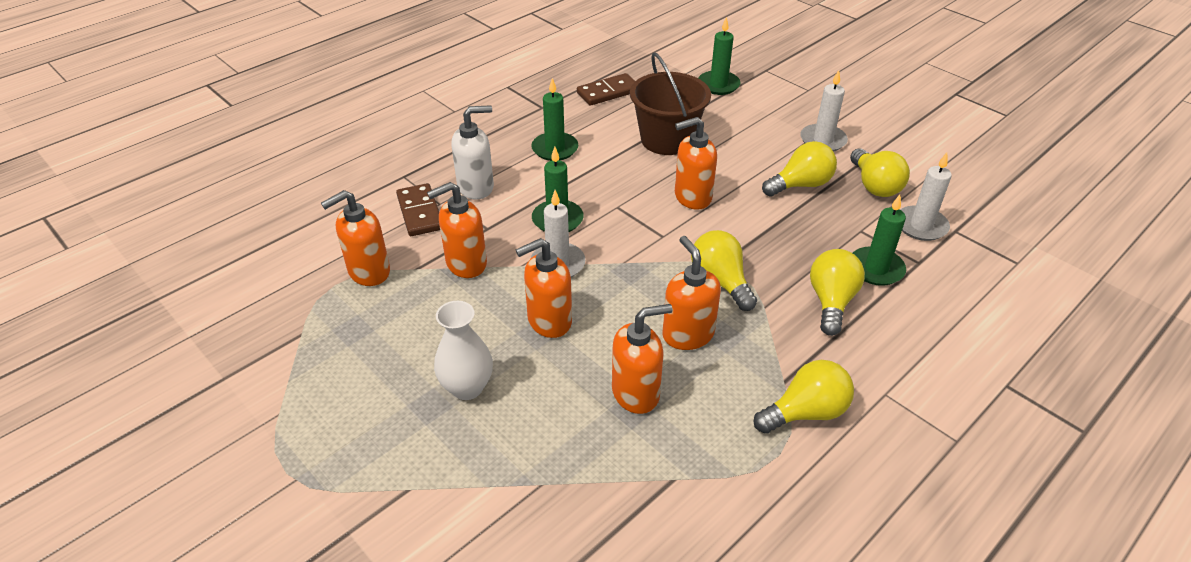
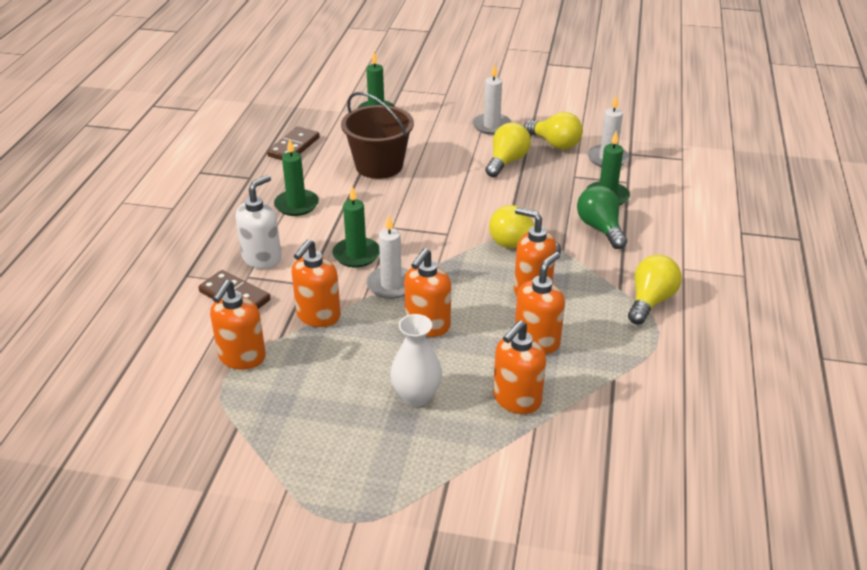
camera: 35 degrees left, 5 degrees down
(692, 197) = (440, 199): orange soap dispenser -> orange soap dispenser (516, 399)
(831, 301) = (600, 228): yellow light bulb -> green light bulb

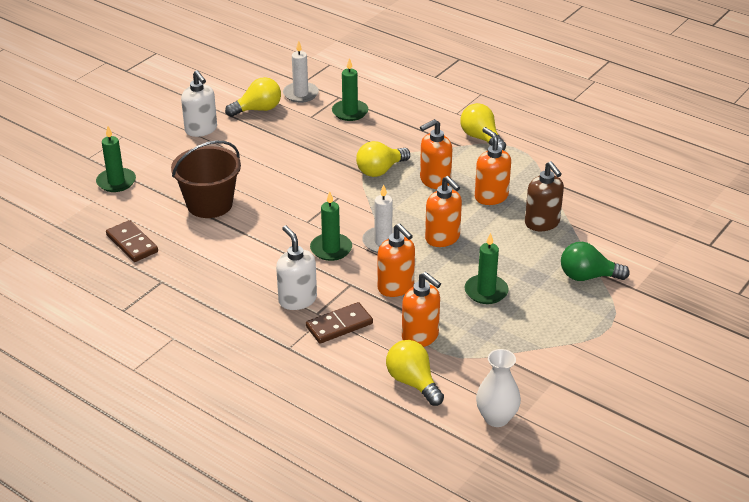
camera: 65 degrees left, 0 degrees up
(296, 205) = (232, 263): green candle -> green candle (486, 291)
(416, 396) = (514, 264): white vase -> white vase (496, 418)
(491, 126) = (201, 130): white candle -> white soap dispenser
(507, 161) = (263, 140): yellow light bulb -> yellow light bulb (413, 382)
(516, 399) = (542, 223): orange soap dispenser -> brown soap dispenser
(600, 228) = (386, 129): green light bulb -> green light bulb (587, 276)

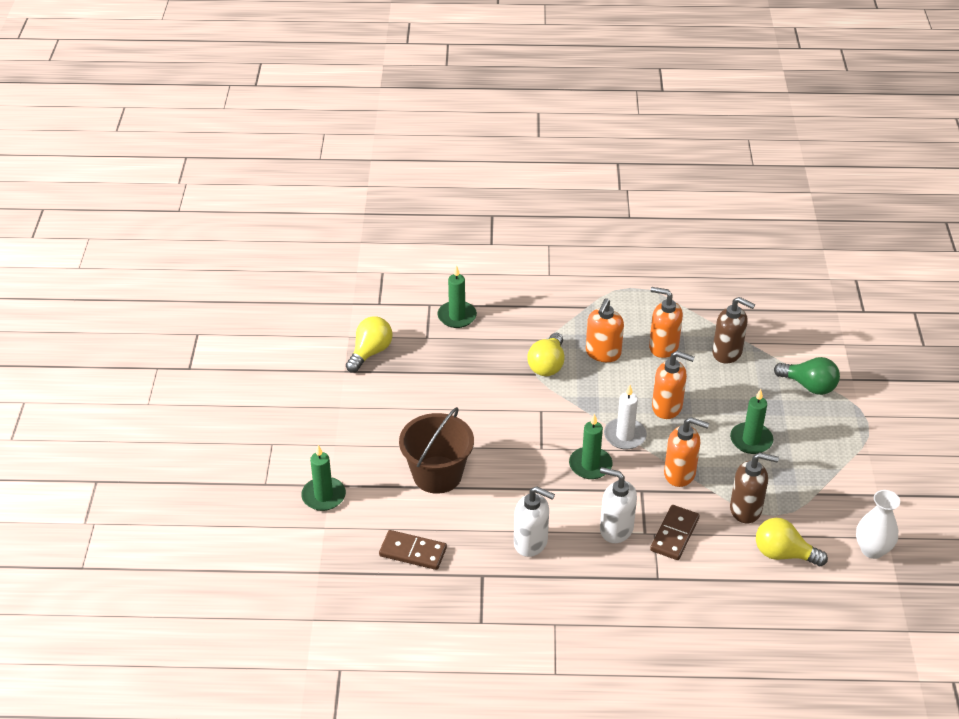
camera: 35 degrees left, 5 degrees up
(201, 130) = (341, 400): white soap dispenser -> white soap dispenser (531, 542)
(300, 94) = (391, 317): white candle -> none
(420, 336) = (746, 509): orange soap dispenser -> brown soap dispenser
(481, 138) = (596, 291): yellow light bulb -> none
(587, 276) = (809, 386): green light bulb -> green light bulb turned 120 degrees counterclockwise

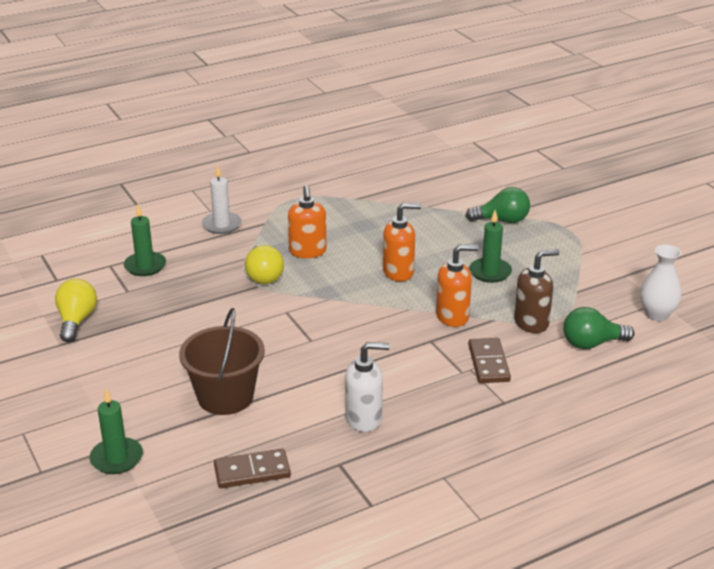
camera: 30 degrees left, 10 degrees down
(590, 465) = (367, 337): green candle -> none
(616, 529) = (433, 378): white soap dispenser -> none
(625, 436) = (379, 305): white candle -> white candle (222, 225)
(663, 347) = (357, 231): orange soap dispenser -> none
(727, 353) = (415, 218): brown soap dispenser -> none
(783, 554) = (591, 343): yellow light bulb -> green light bulb

